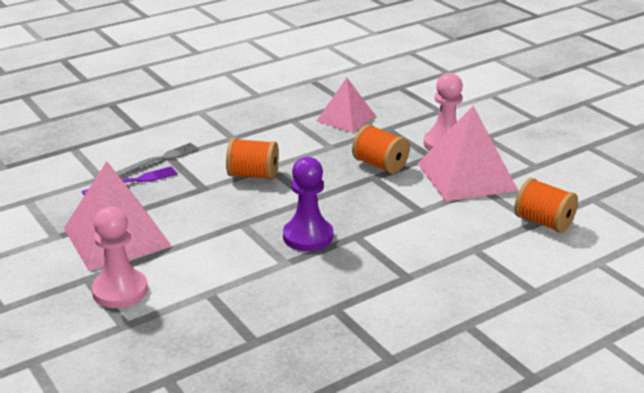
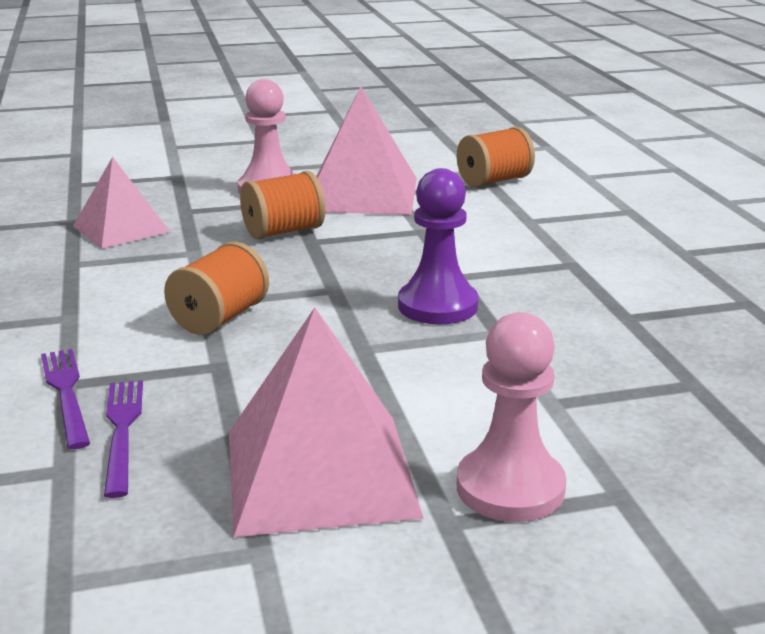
camera: 70 degrees left, 5 degrees down
(160, 159) = (66, 393): grey fork -> purple fork

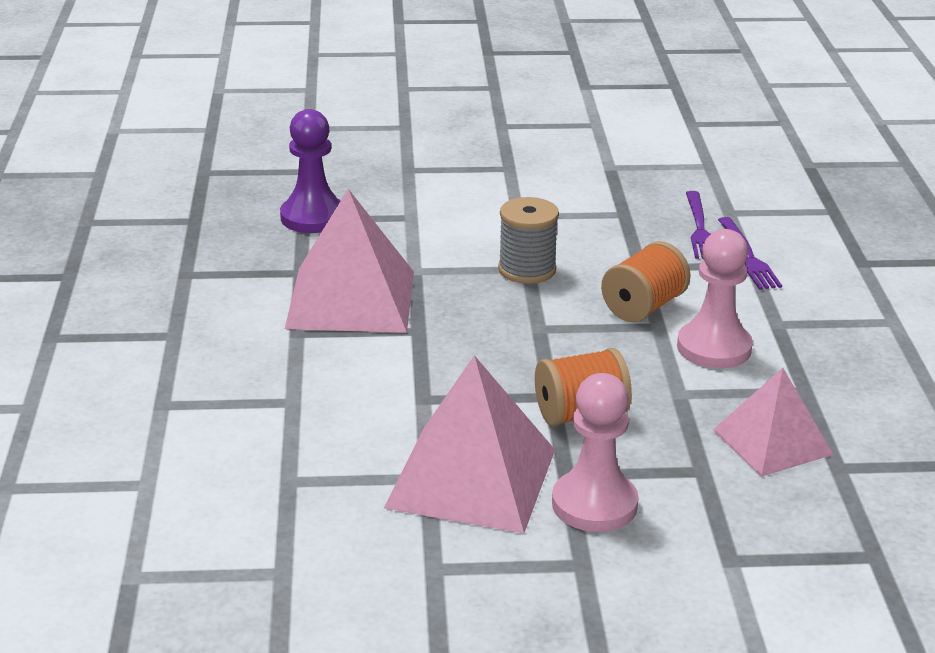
camera: 170 degrees left, 5 degrees up
(319, 472) = (574, 195): pink pyramid -> pink pyramid (351, 299)
(363, 345) = (527, 270): none -> grey spool
(437, 306) = (452, 299): purple pawn -> purple pawn (313, 217)
(494, 181) = (281, 487): orange spool -> none
(510, 488) = (467, 177): pink pawn -> pink pawn (714, 348)

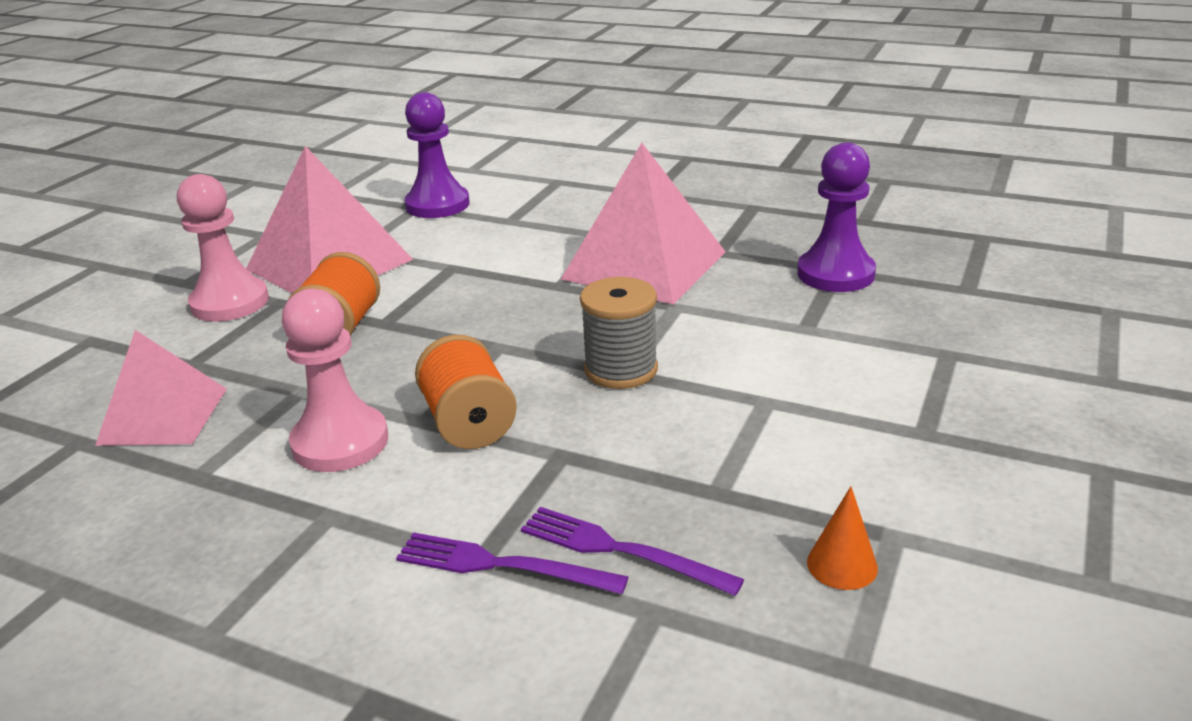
camera: 120 degrees right, 0 degrees up
(277, 465) = (437, 205): none -> purple pawn
(646, 175) = (842, 565): none -> orange cone

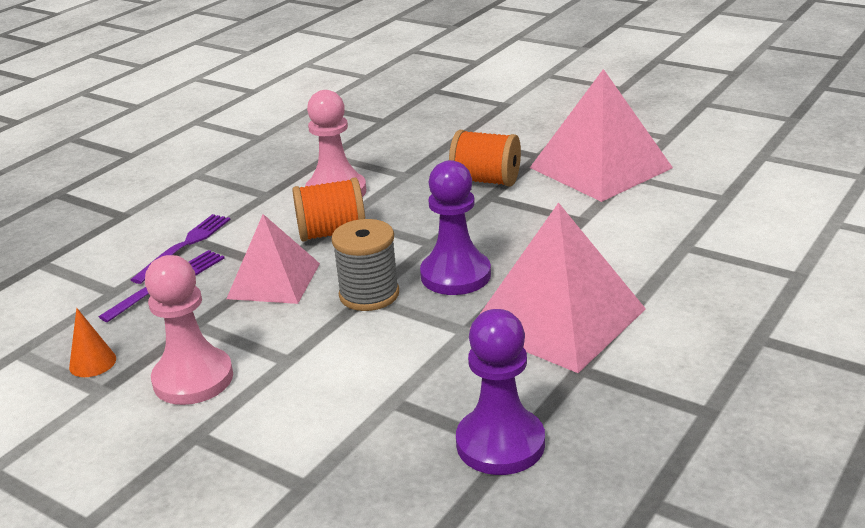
camera: 100 degrees right, 0 degrees up
(163, 416) = (397, 138): pink pyramid -> pink pyramid (274, 280)
(230, 302) = (542, 138): pink pawn -> pink pawn (193, 379)
(437, 205) = (728, 207): purple pawn -> purple pawn (455, 275)

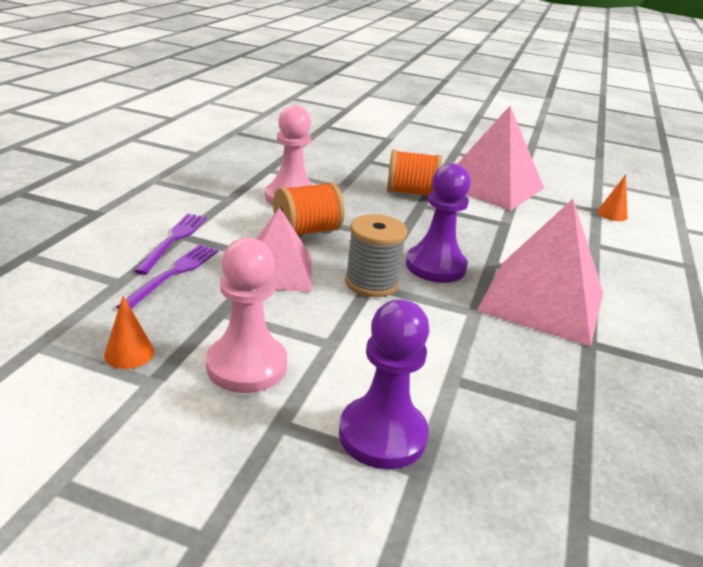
camera: 20 degrees left, 0 degrees up
(500, 444) = (572, 414): purple pawn -> purple pawn (382, 435)
(743, 204) = (612, 214): none -> orange cone

